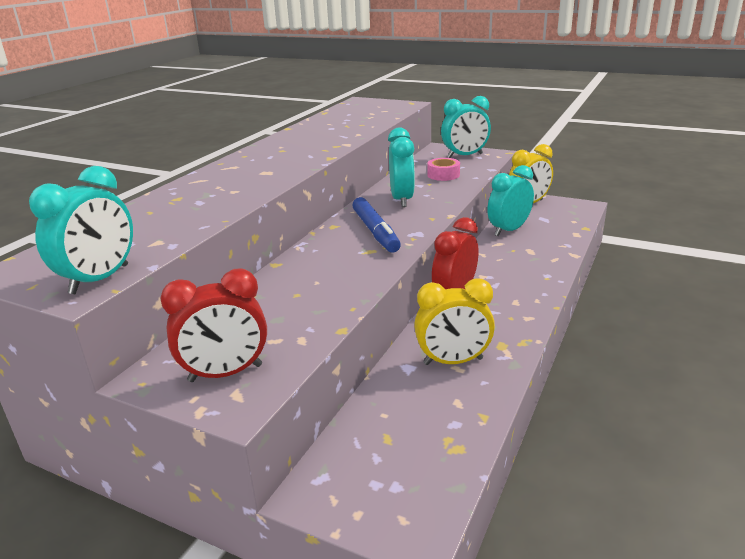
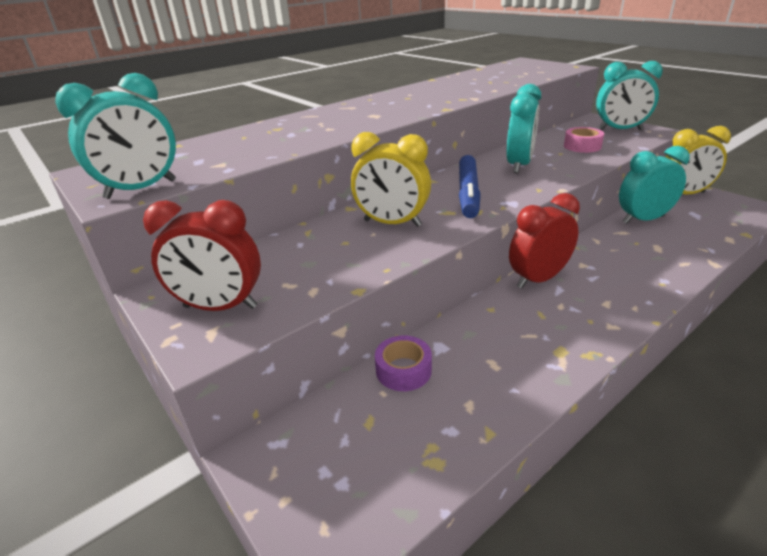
camera: 25 degrees right, 5 degrees up
(390, 393) = (403, 370): none -> purple tape
(453, 361) = (492, 354): yellow clock -> yellow clock (392, 223)

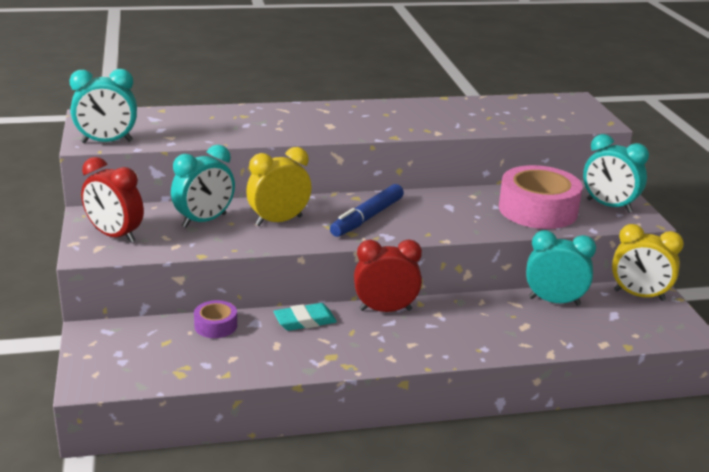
camera: 25 degrees right, 5 degrees down
(392, 223) = (279, 221): yellow clock -> yellow clock turned 105 degrees clockwise
(485, 322) = (305, 321): none -> turquoise eraser
(519, 165) = (448, 208): turquoise clock -> turquoise clock (204, 221)
(582, 146) = (538, 210): pink tape -> pink tape, size x2.07

